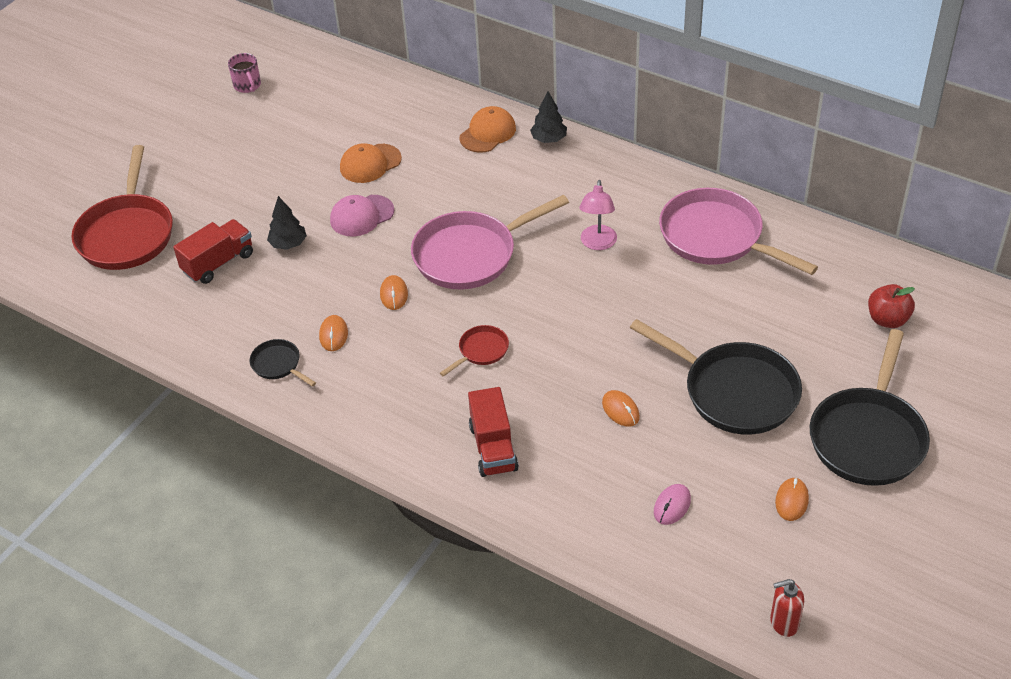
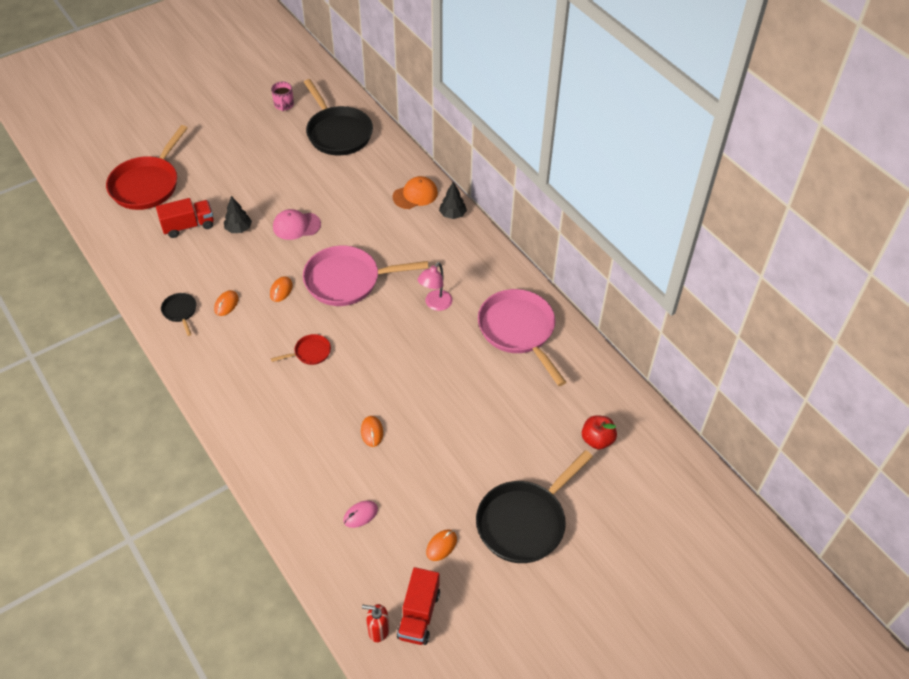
camera: 20 degrees right, 5 degrees up
(370, 163) = (325, 190): orange cap -> none
(493, 448) = (274, 424): red truck -> red truck (419, 614)
(734, 392) = (455, 450): black pan -> black pan (338, 133)

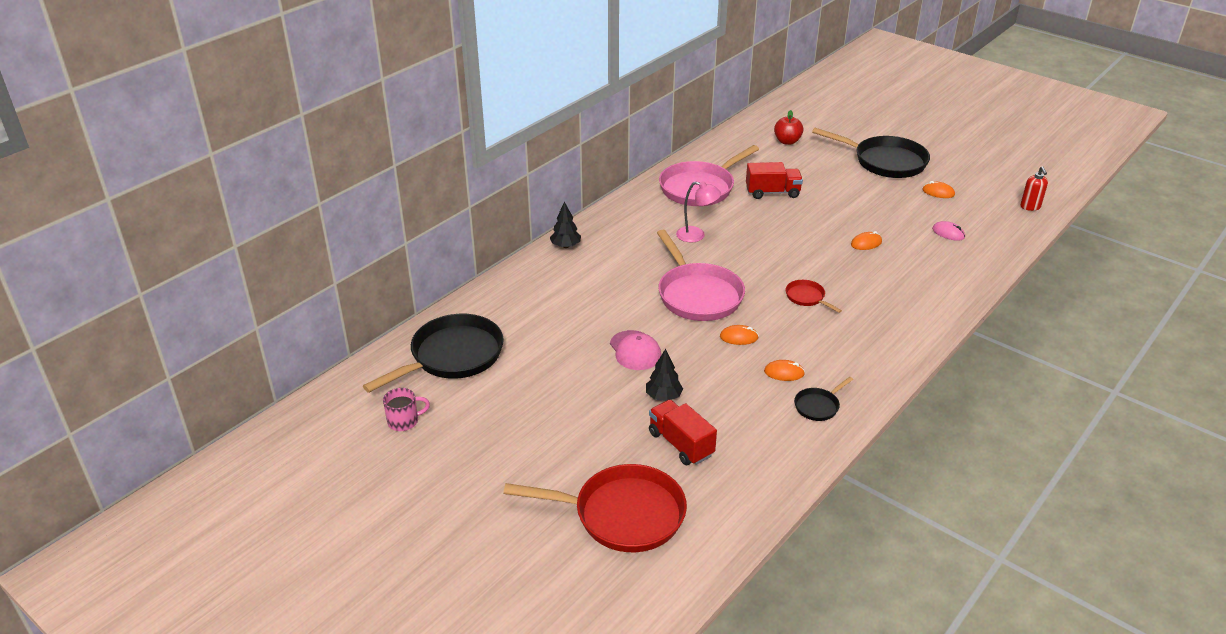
camera: 105 degrees left, 15 degrees down
(415, 195) = (545, 275): orange cap -> none
(419, 614) = (1000, 192): red truck -> red truck (772, 192)

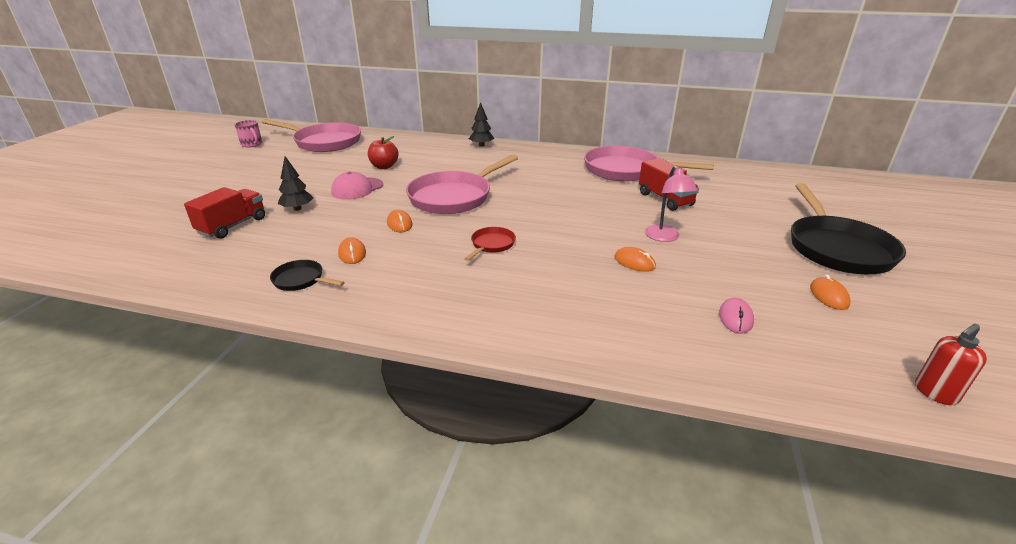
camera: 65 degrees right, 5 degrees down
(452, 356) = (324, 142): black pan -> pink pan
(622, 514) = (142, 220): red pan -> none
(696, 236) = (546, 182): pink lamp -> pink lamp (664, 237)
(787, 141) = (775, 191): red apple -> red apple (384, 166)

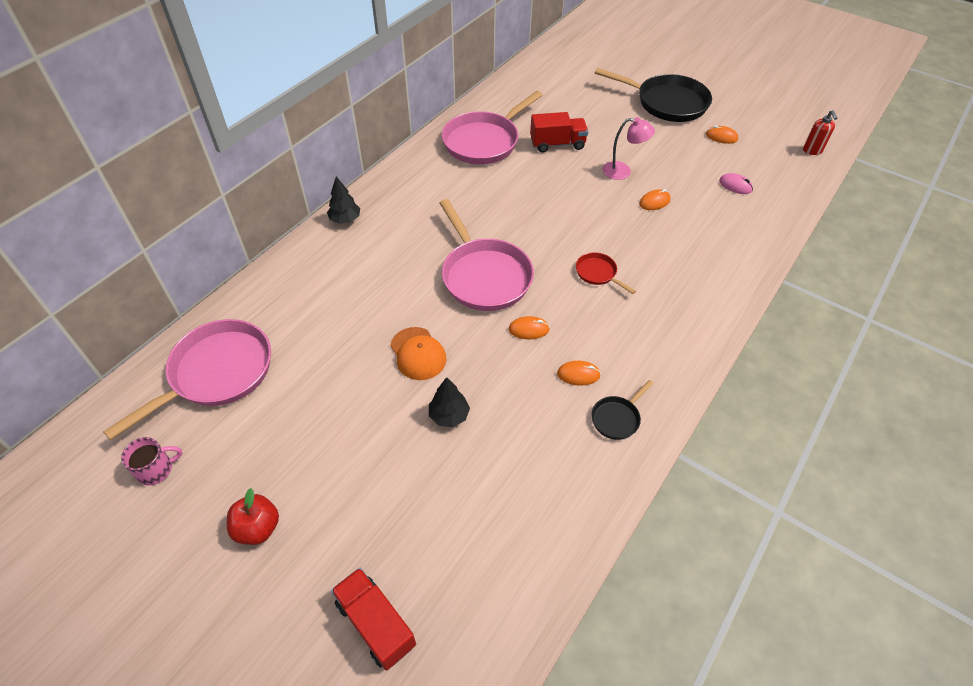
camera: 70 degrees left, 20 degrees up
(233, 226) = (469, 482): red truck -> red truck (376, 624)
(357, 189) = (418, 353): pink cap -> orange cap
(384, 166) = (360, 319): red apple -> red apple (258, 528)

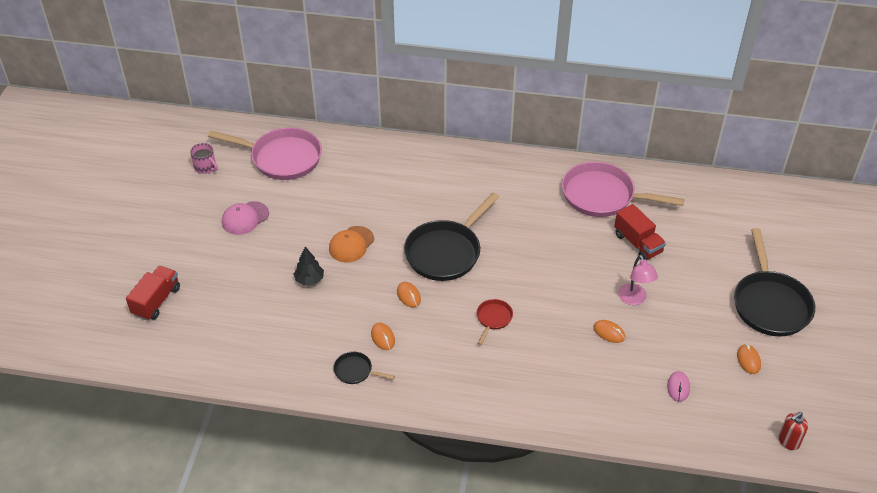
camera: 65 degrees right, 5 degrees down
(258, 528) = (190, 226): red apple -> none
(293, 452) = (245, 218): none -> pink cap
(345, 219) = (451, 155): black tree -> none
(484, 275) = (446, 252): pink pan -> black pan

